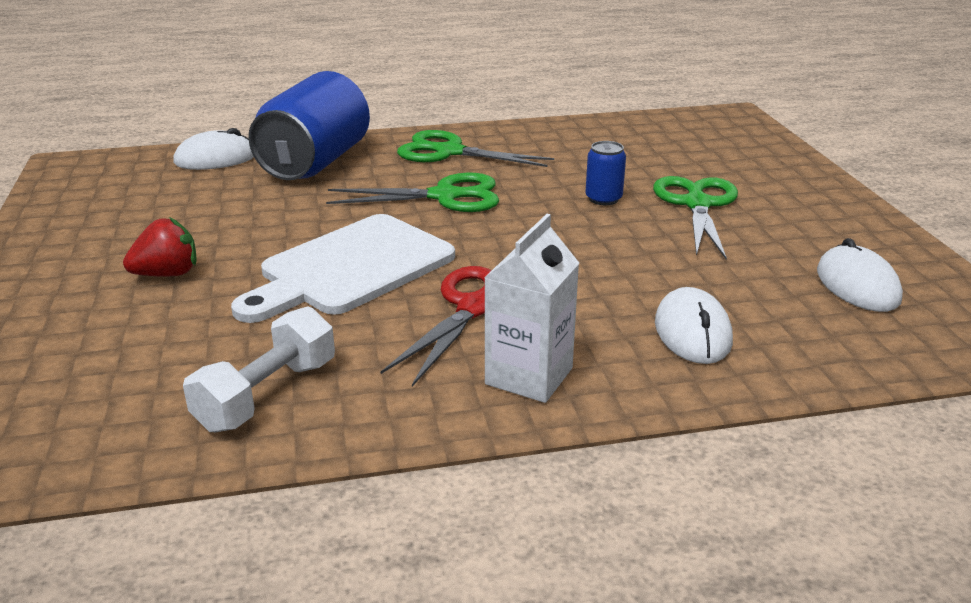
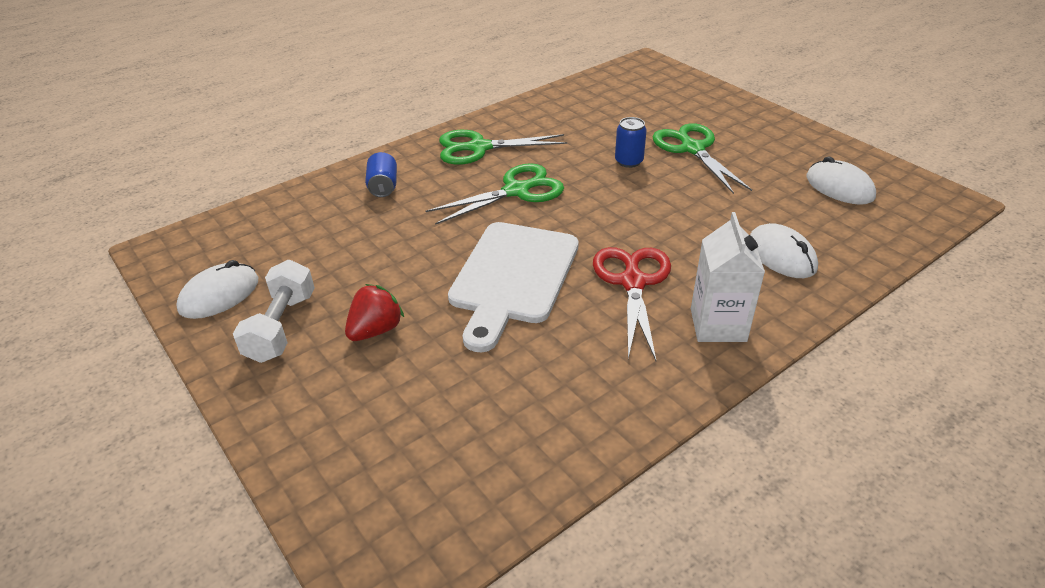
camera: 25 degrees left, 10 degrees up
(215, 159) = (293, 206): white mouse -> white mouse (219, 295)
(267, 395) = (565, 406): white dumbbell -> white dumbbell (281, 327)
(315, 162) = (383, 186): blue can -> blue can, size x0.43

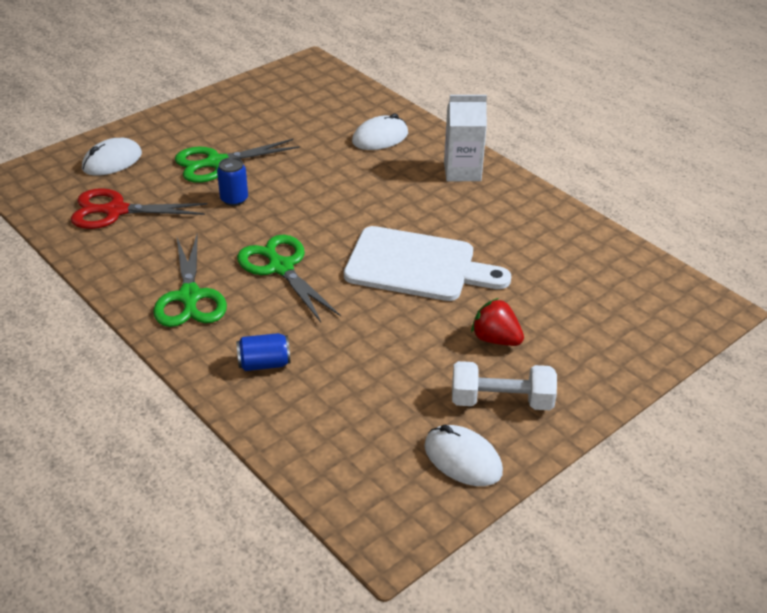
camera: 95 degrees left, 0 degrees up
(633, 282) = (418, 205): red scissors -> red scissors (116, 211)
(839, 187) = (289, 102): white mouse -> white mouse (112, 161)

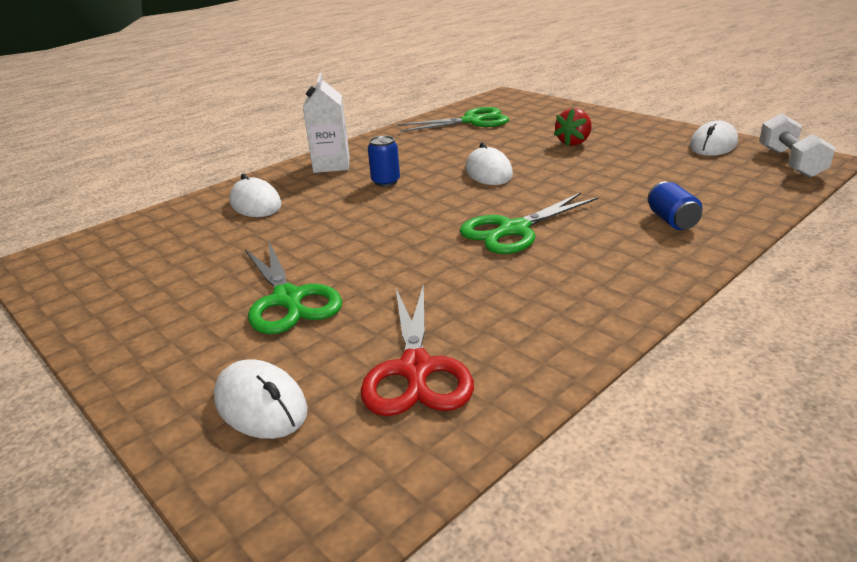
camera: 90 degrees left, 10 degrees down
(189, 296) = (591, 275): green scissors -> green scissors (471, 121)
(234, 199) = (381, 274): blue can -> blue can (386, 182)
(417, 266) = (488, 172): white cutting board -> white mouse
(501, 401) = (642, 138): white dumbbell -> white dumbbell (790, 162)

